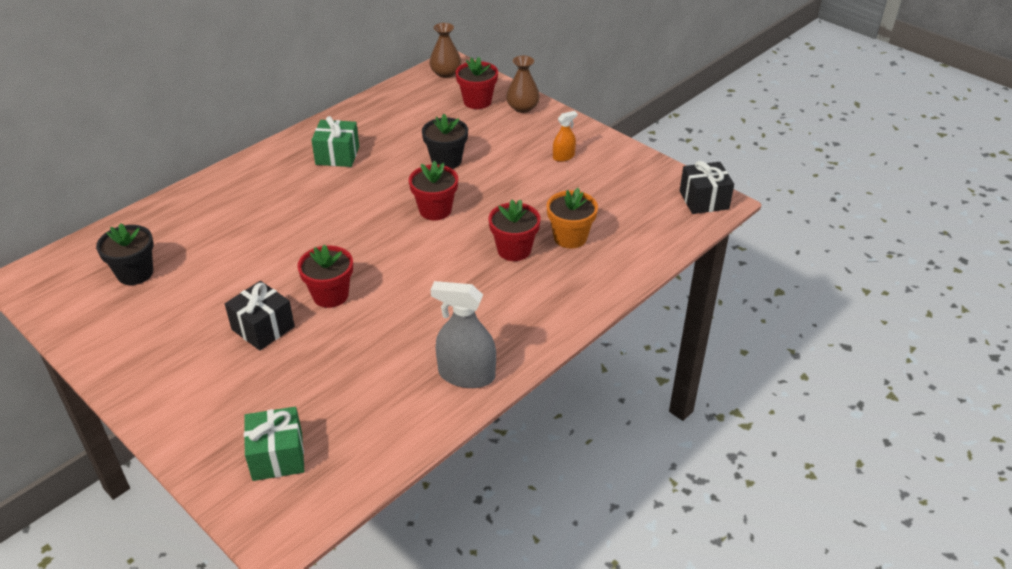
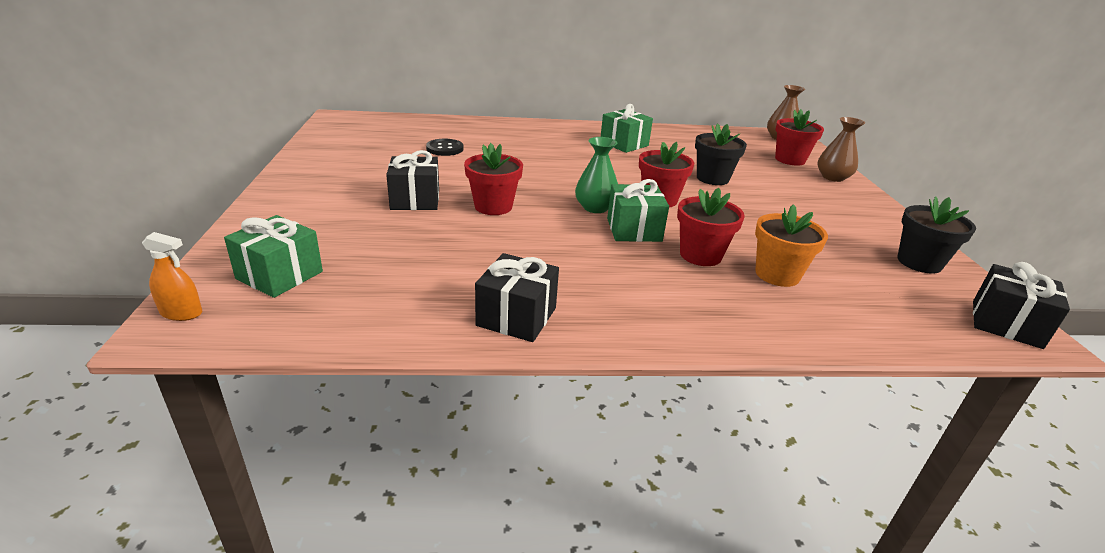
camera: 40 degrees right, 10 degrees down
(135, 273) = (394, 140): black flower pot -> black flower pot (919, 262)
(198, 256) = (445, 149): none -> black button
(402, 248) = (595, 207): none -> green vase
(451, 253) = (633, 230): none -> green gift
(466, 375) = (516, 317): grey spray bottle -> black gift
(563, 156) = (841, 219): orange spray bottle -> orange spray bottle (181, 313)

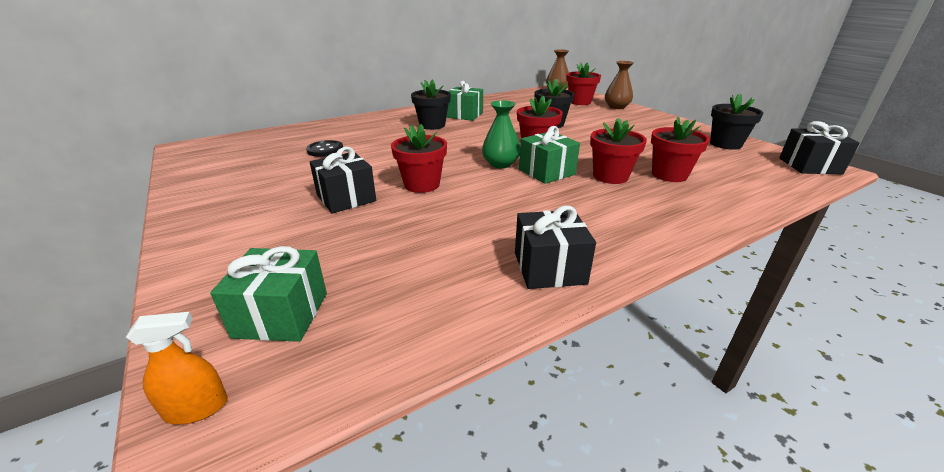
camera: 25 degrees left, 0 degrees up
(575, 148) = (432, 125): none -> black flower pot
(777, 274) = (669, 175): orange flower pot -> red flower pot

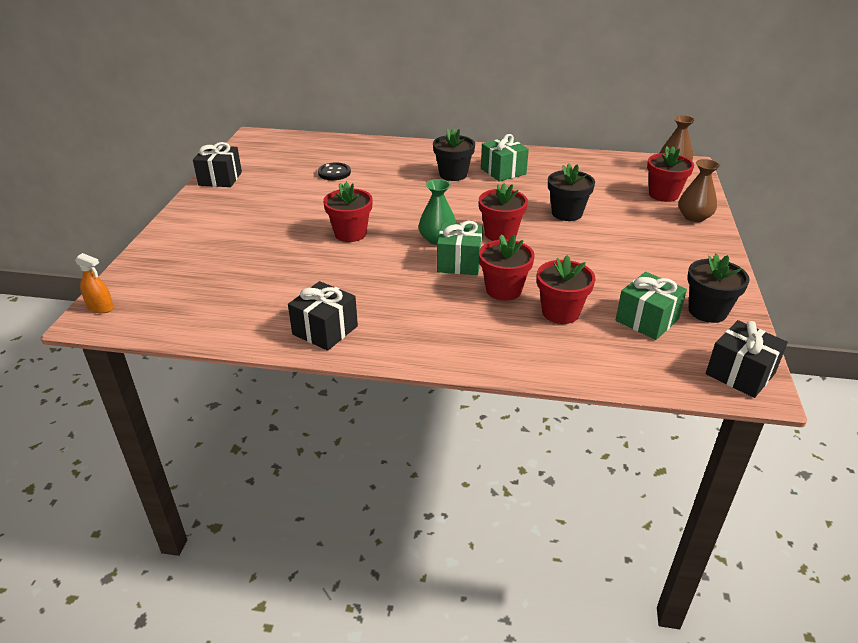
camera: 40 degrees right, 5 degrees up
(281, 314) = (170, 284): green gift -> green gift (647, 320)
(346, 198) = (289, 224): black gift -> black gift (220, 179)

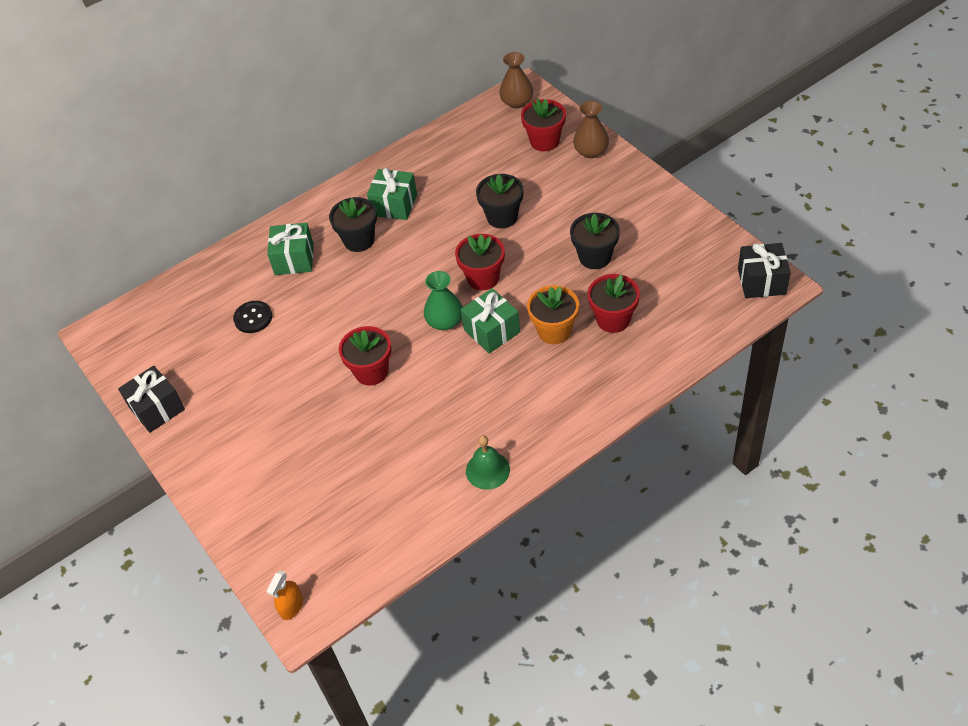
camera: 40 degrees left, 15 degrees up
(100, 307) = (291, 606): orange spray bottle -> orange spray bottle turned 135 degrees clockwise
(325, 330) = (487, 470): black gift -> green bell
(503, 290) = (554, 331): red flower pot -> orange flower pot
(647, 320) = (669, 281): green gift -> green gift (294, 259)
(707, 311) = (694, 242): black flower pot -> black flower pot (595, 257)

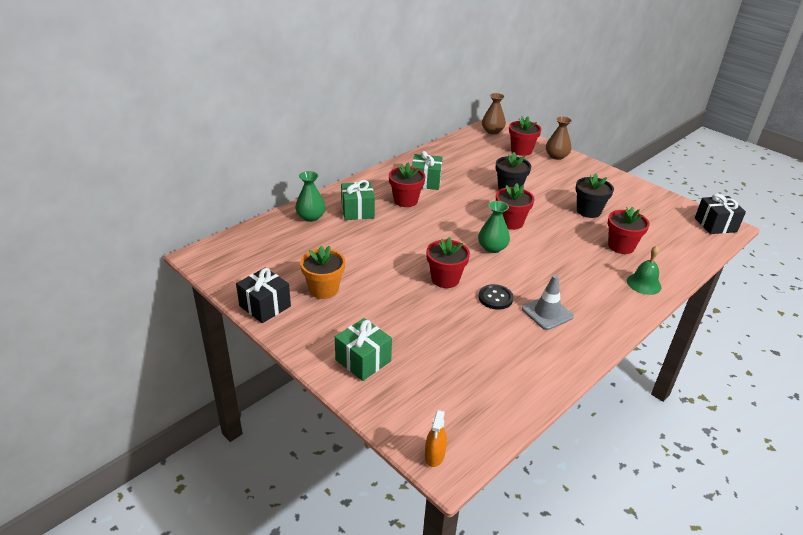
camera: 15 degrees left, 15 degrees down
(235, 269) = (311, 217): none -> green vase
(253, 318) = (334, 246): black button -> black button (495, 298)
(359, 240) = (405, 200): black flower pot -> red flower pot
(477, 425) = (547, 313): none -> grey traffic cone
(487, 470) = (570, 343): green bell -> green bell (644, 283)
(491, 331) = (531, 253): green gift -> green gift (363, 360)
(554, 331) = (580, 253): orange flower pot -> orange flower pot (324, 289)

